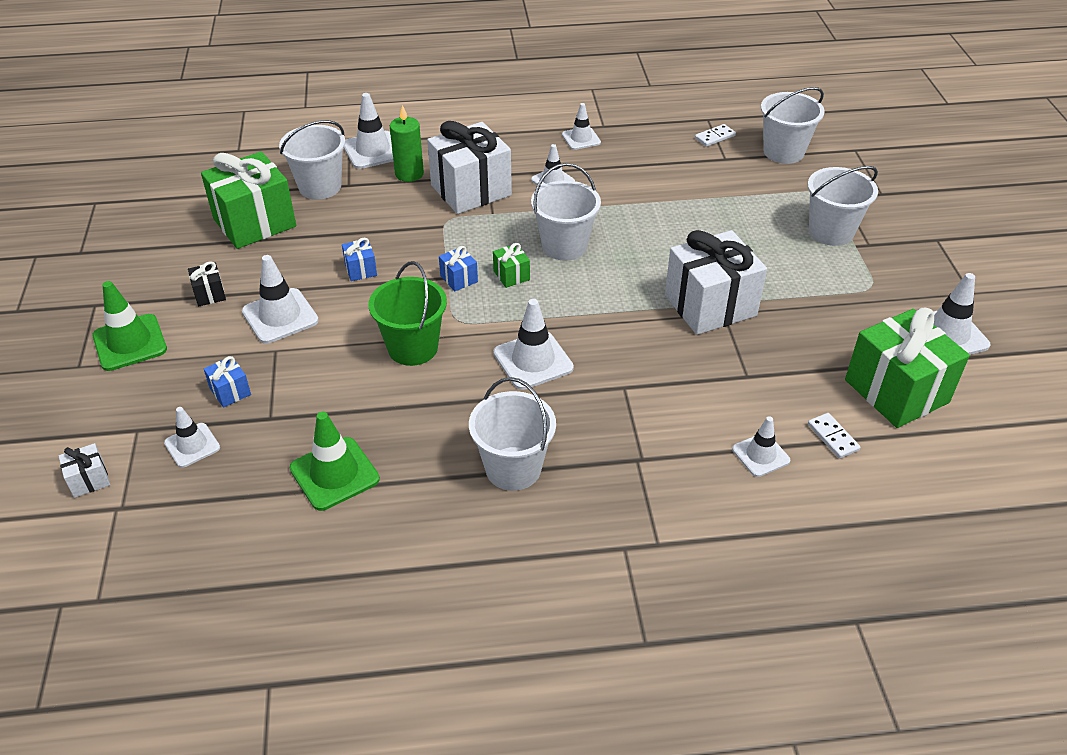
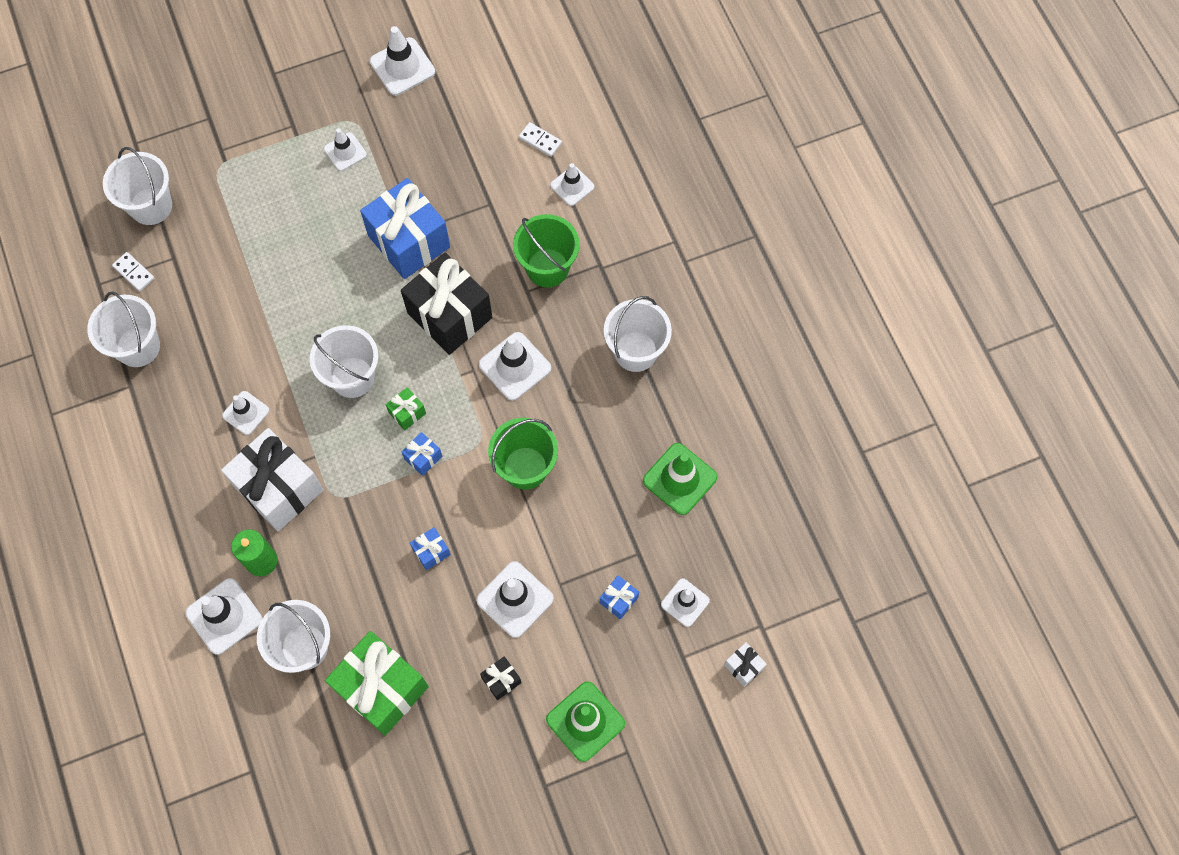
camera: 105 degrees left, 25 degrees up
(581, 139) = (160, 403): white traffic cone -> white traffic cone (345, 152)
(611, 321) = (450, 315): none -> black gift
(649, 410) = (547, 268): none -> green bucket
(710, 305) = (409, 241): white gift -> blue gift
(831, 232) = (280, 156): white bucket -> white bucket (138, 347)
(833, 437) = (540, 140): white domino -> white domino turned 75 degrees clockwise
(896, 391) = (479, 101): green gift -> none

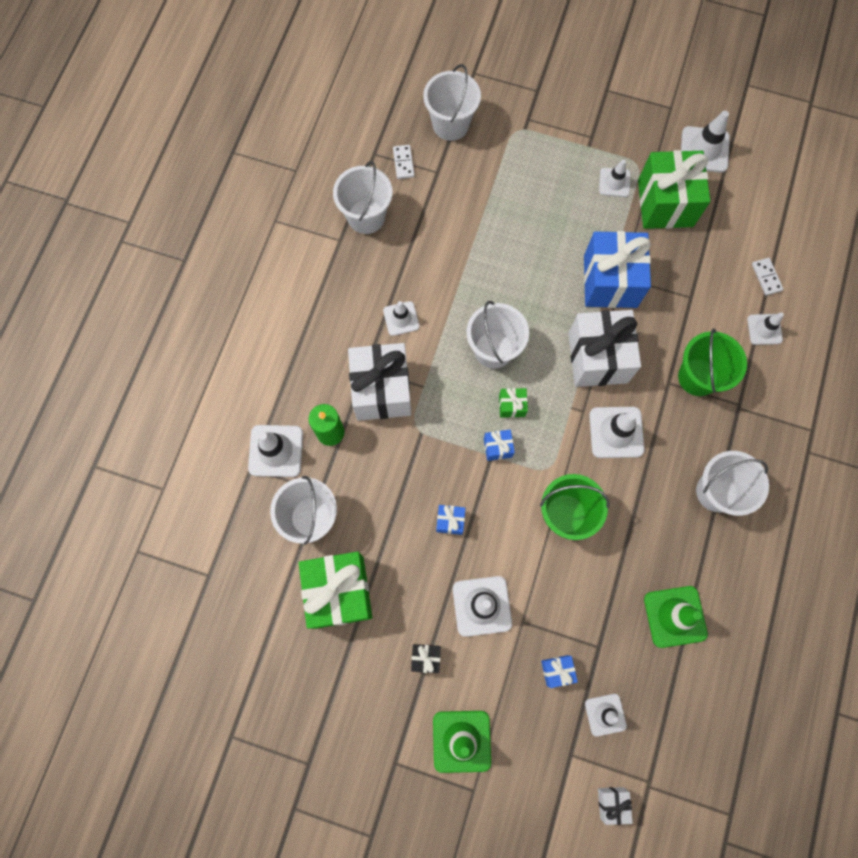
camera: 40 degrees right, 5 degrees up
(404, 138) = (665, 203): none -> green gift
(450, 315) = (597, 358): black gift -> white gift

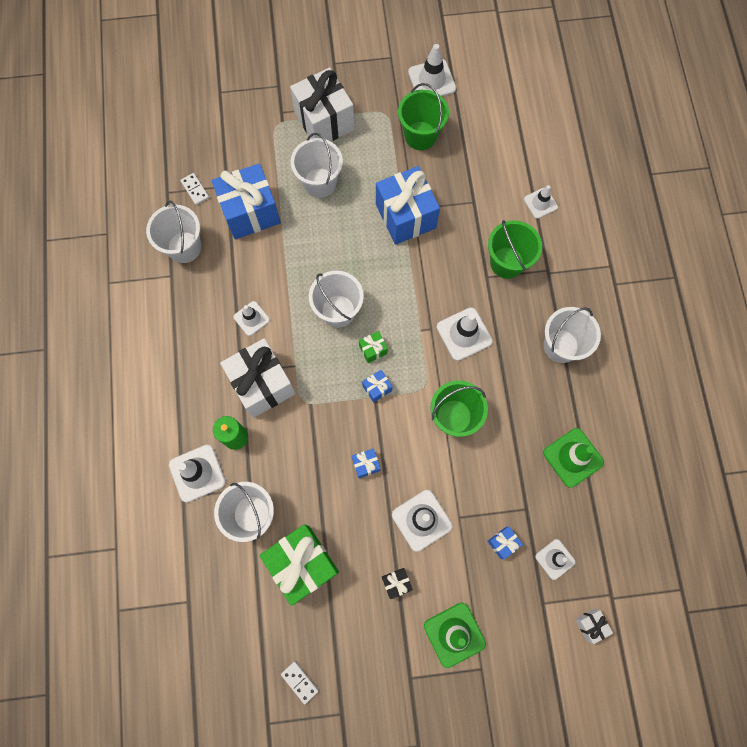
camera: 25 degrees left, 0 degrees up
(449, 209) = (250, 212): none -> blue gift
(450, 124) = (220, 142): white bucket -> white bucket (319, 183)
(597, 358) = (423, 281): white gift -> white gift (324, 121)
(614, 182) = (373, 135): white traffic cone -> none
(665, 203) = (420, 136): green gift -> green bucket
(766, 277) = (524, 162): white domino -> white domino (300, 682)

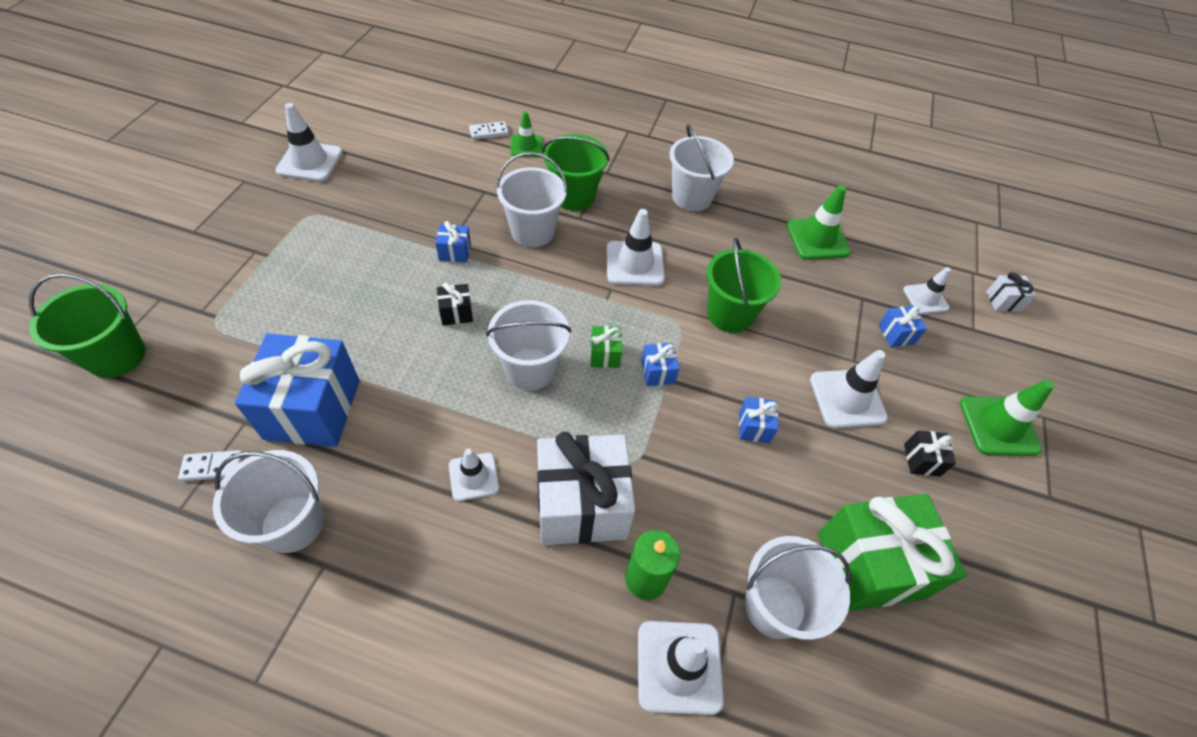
camera: 70 degrees left, 20 degrees down
(300, 682) = (1046, 645): white domino -> white domino (489, 132)
(319, 183) = (340, 313): white bucket -> white bucket (532, 231)
(324, 121) = (260, 273): white gift -> none
(356, 246) = (456, 313): none -> black gift
(405, 216) = (455, 252): blue gift -> blue gift, size x0.43
(420, 136) = (367, 198): green bucket -> green bucket (117, 356)
(540, 203) = (526, 146): white traffic cone -> green traffic cone

